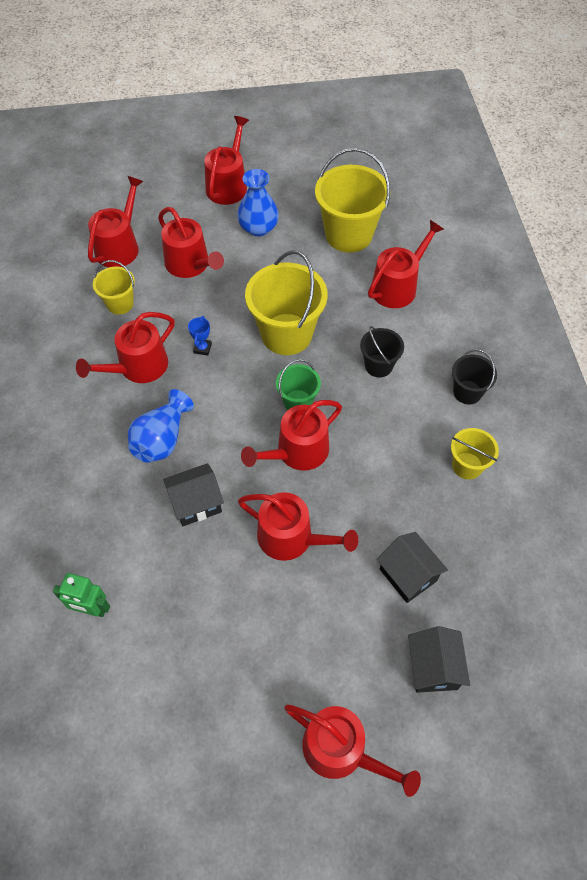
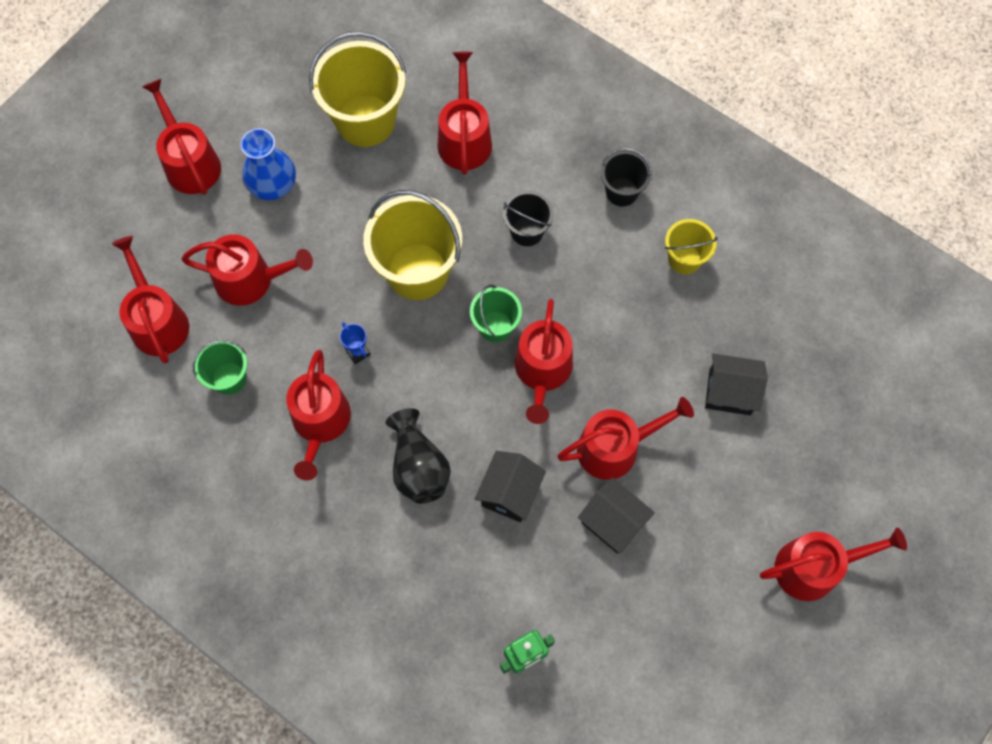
camera: 45 degrees left, 10 degrees up
(120, 304) = (229, 378): yellow bucket -> green bucket
(162, 439) = (418, 467): blue vase -> black vase
(433, 667) = (815, 445): black house -> black house (613, 522)

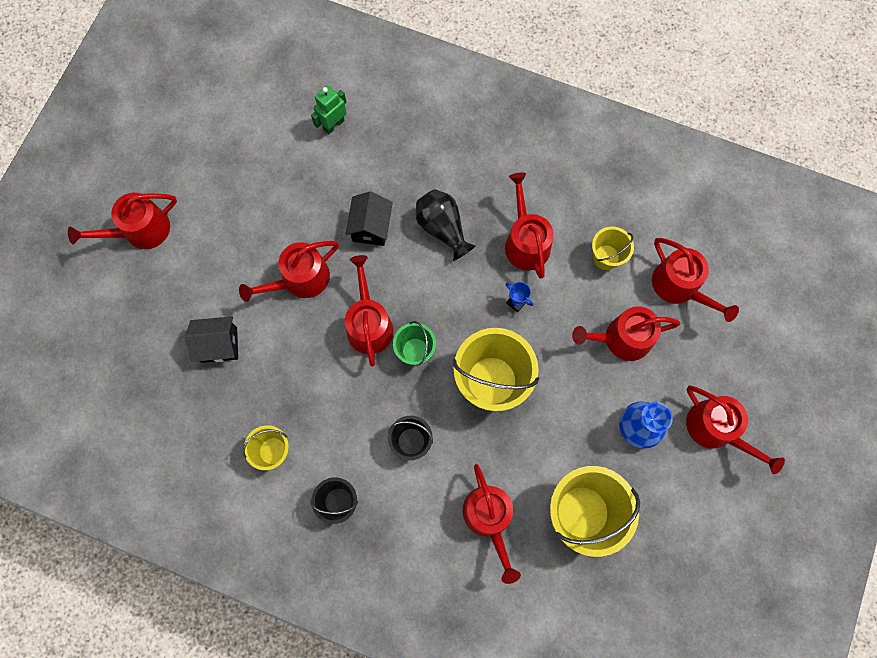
camera: 165 degrees right, 5 degrees up
(229, 378) = (606, 257): green bucket -> yellow bucket
(613, 522) = (291, 225): black house -> none

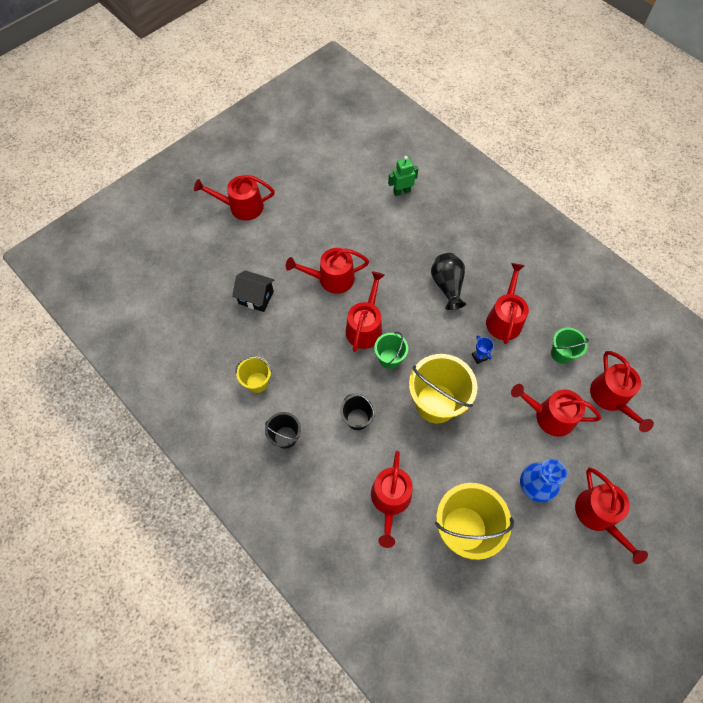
camera: 25 degrees right, 10 degrees down
(371, 227) = (396, 265): black house -> none
(606, 257) = (561, 353): yellow bucket -> green bucket

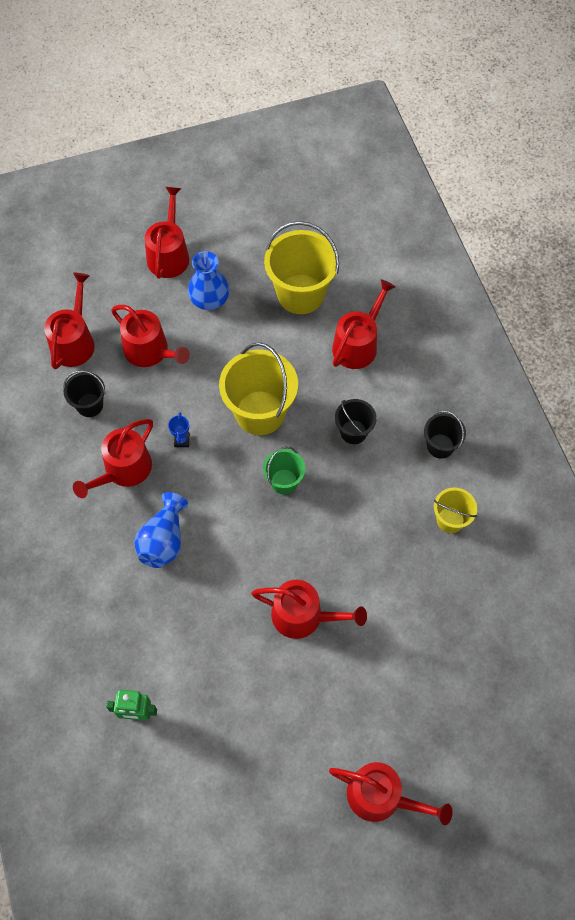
camera: 155 degrees left, 0 degrees up
(256, 297) = (413, 632): black house -> none
(365, 327) = (293, 532): red watering can -> none
(447, 286) = (163, 540): black vase -> blue vase
(561, 353) = (90, 405): green bucket -> black bucket

